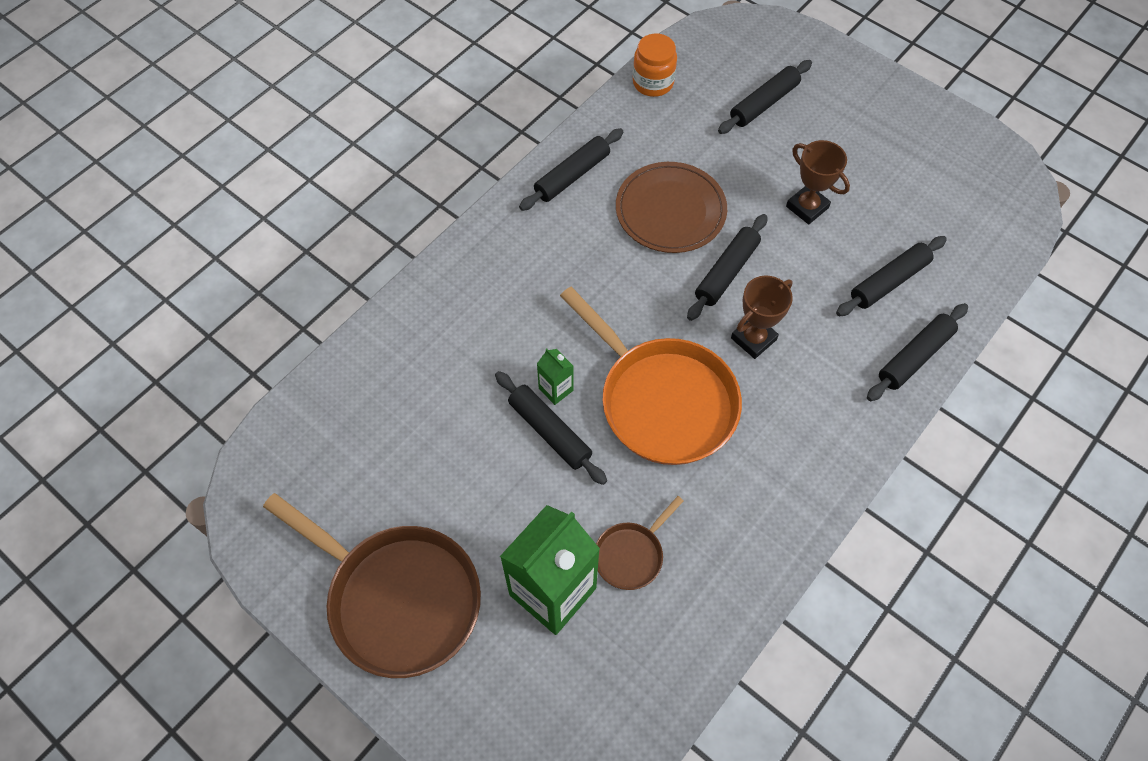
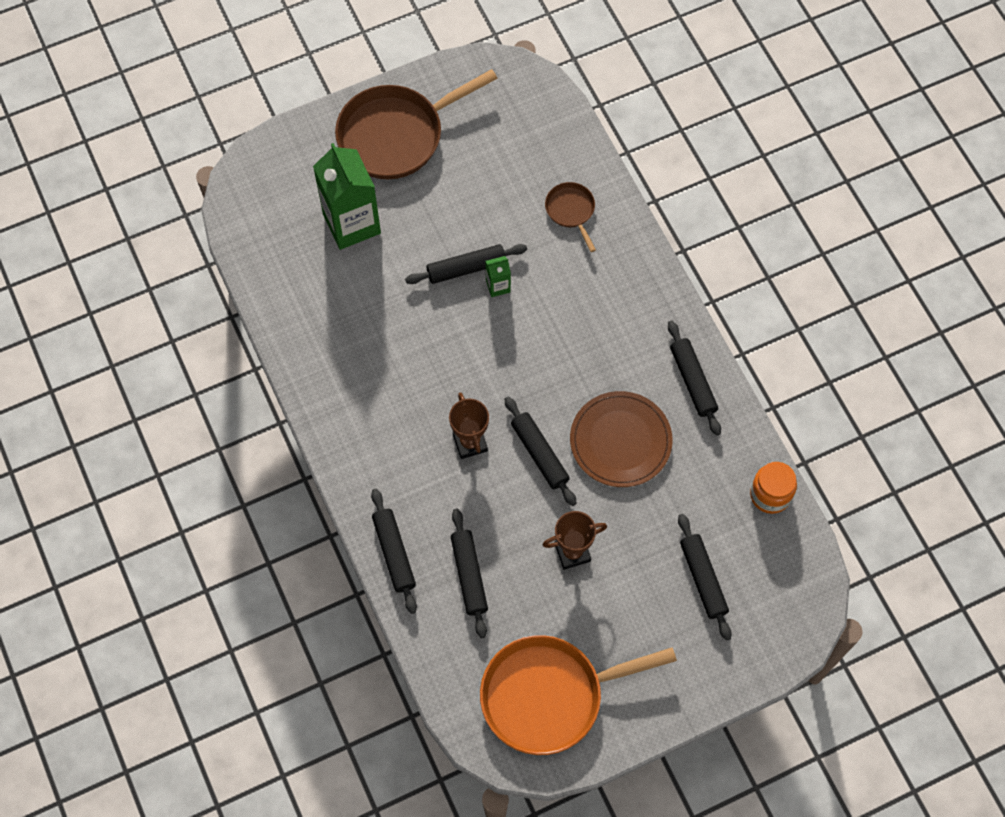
camera: 115 degrees right, 5 degrees up
(631, 554) = (350, 281): brown pan -> brown pan (571, 211)
(662, 400) = (452, 353): orange pan -> orange pan (549, 695)

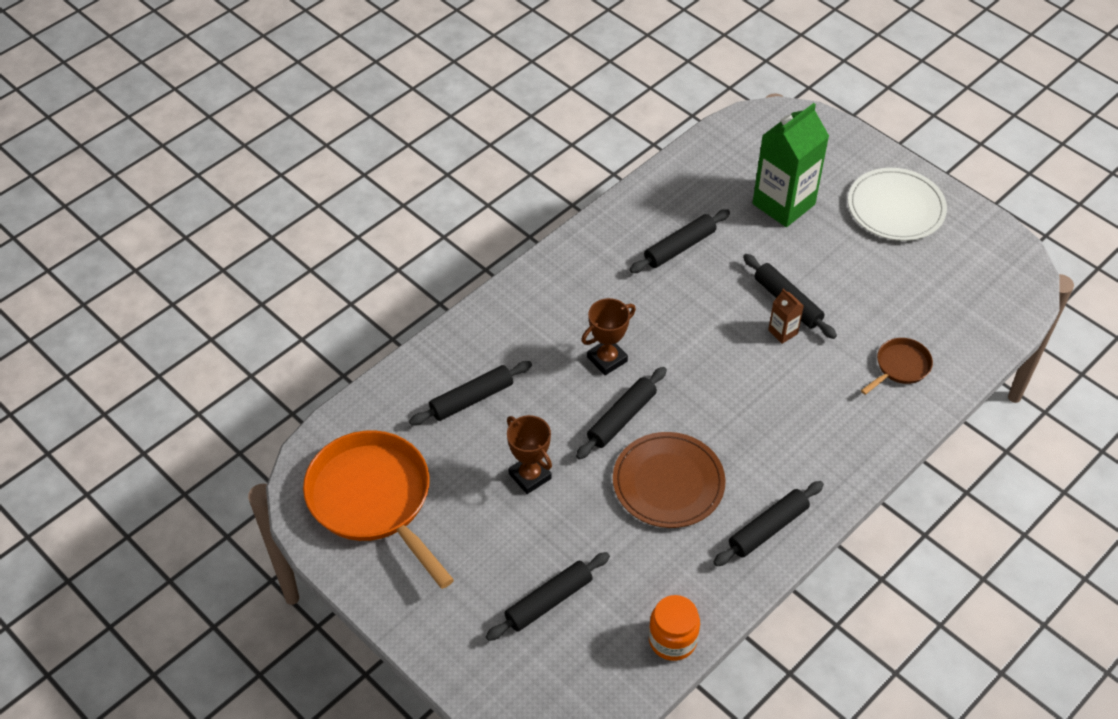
camera: 70 degrees right, 15 degrees down
(394, 553) = (470, 335): black rolling pin -> black rolling pin (679, 247)
(397, 135) = (896, 208): brown pan -> white plate
(498, 286) = (783, 332): green carton -> brown carton

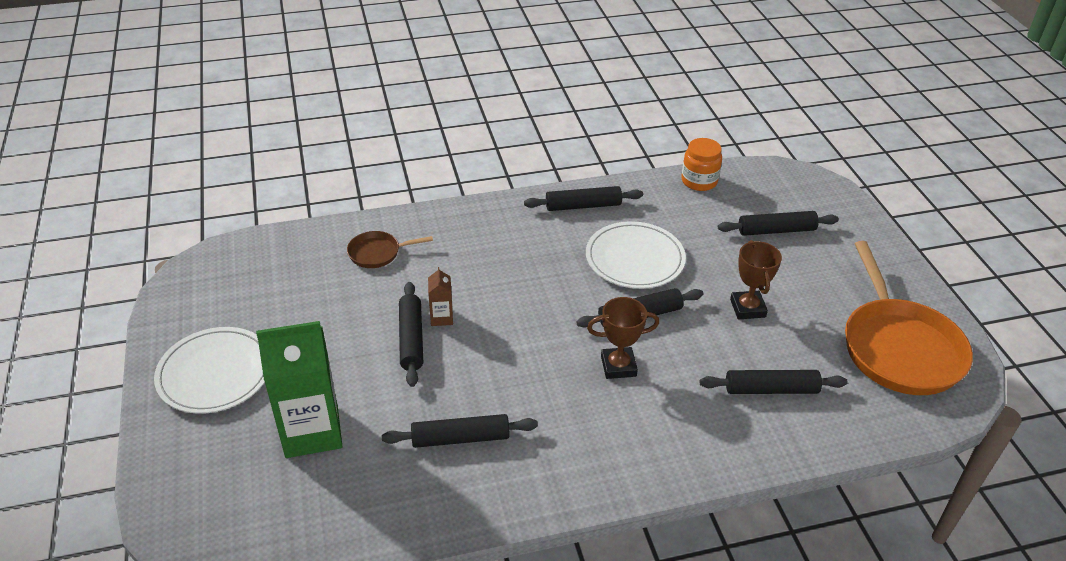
camera: 150 degrees left, 10 degrees down
(668, 483) = (634, 259): brown plate -> white plate

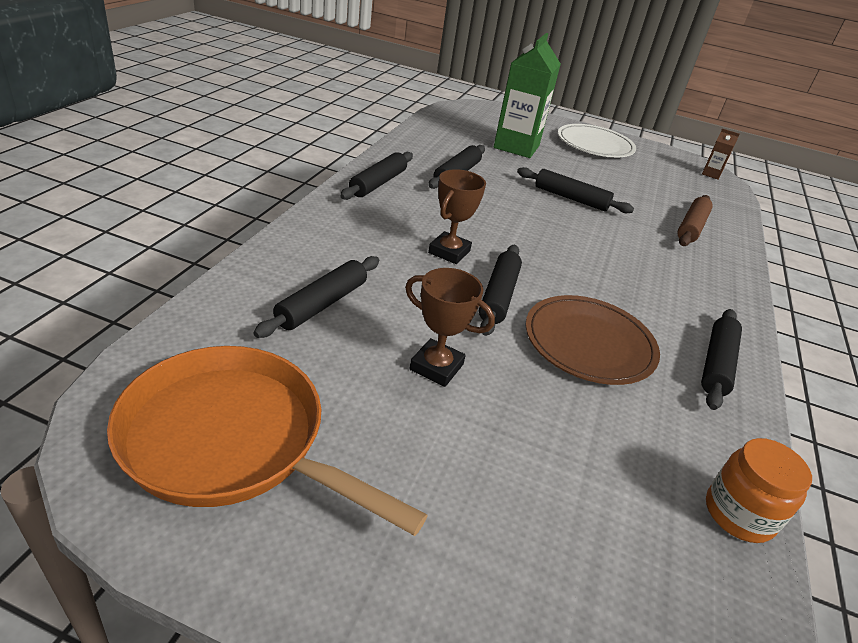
camera: 120 degrees right, 5 degrees down
(378, 253) = (691, 227): brown pan -> brown rolling pin
(441, 318) = (585, 216): brown carton -> brown carton (711, 174)
(634, 259) = (589, 343): white plate -> brown plate
(776, 230) = (558, 512): black rolling pin -> black rolling pin (378, 183)

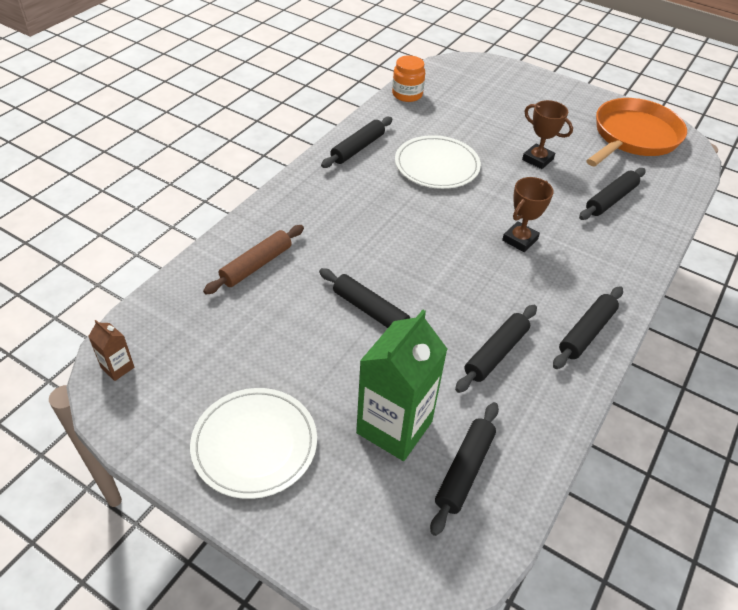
camera: 165 degrees left, 10 degrees up
(233, 441) = (633, 137): orange pan -> orange pan turned 90 degrees counterclockwise
(499, 296) = (488, 200): black rolling pin -> black rolling pin (464, 470)
(589, 343) = (437, 165): brown plate -> white plate

